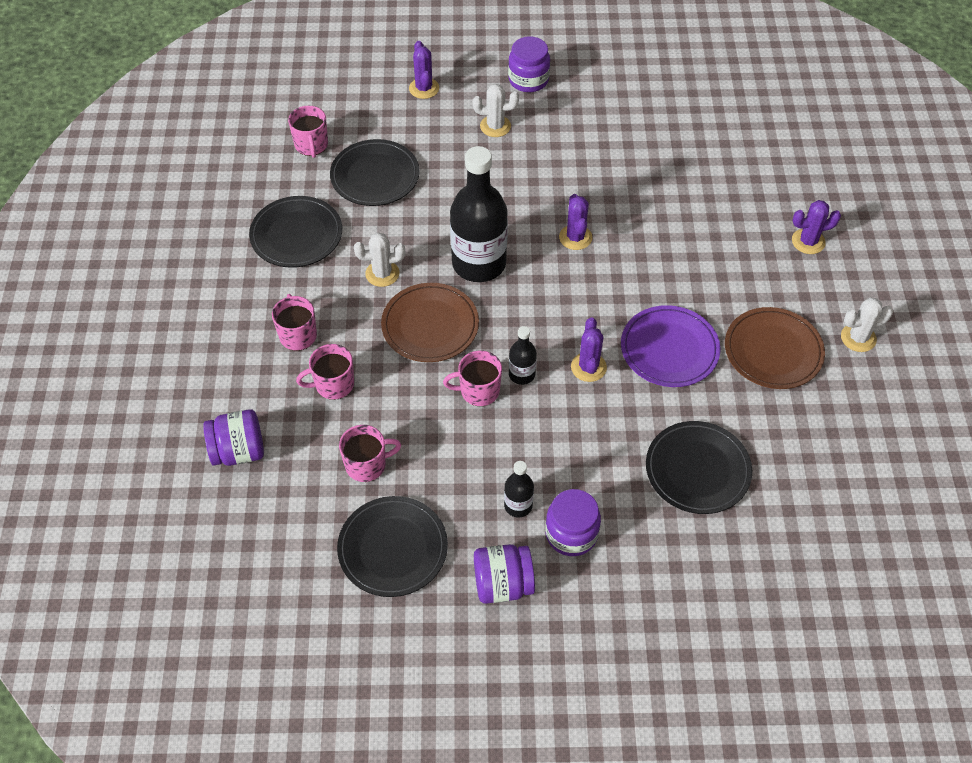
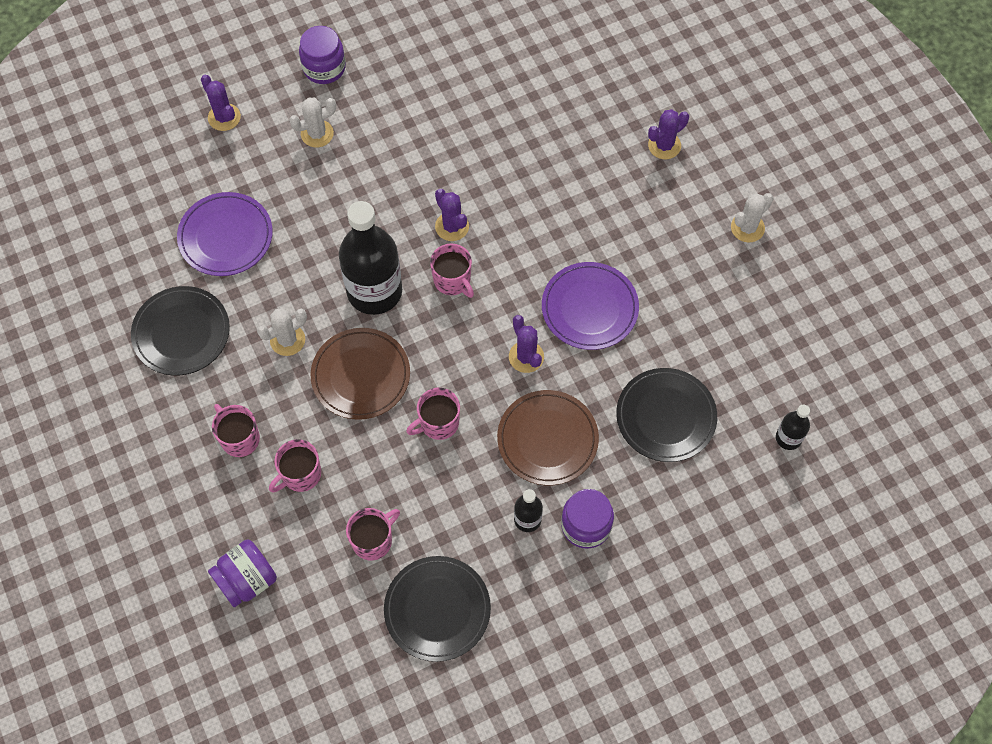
camera: 25 degrees left, 10 degrees up
(311, 145) = (143, 227): pink mug -> pink mug (452, 280)
(375, 176) = (226, 237): black plate -> purple plate
(503, 584) = (549, 599): purple jar -> none
(522, 374) = (469, 390): black bottle -> black bottle (788, 438)
(773, 351) = (680, 272): brown plate -> brown plate (547, 439)

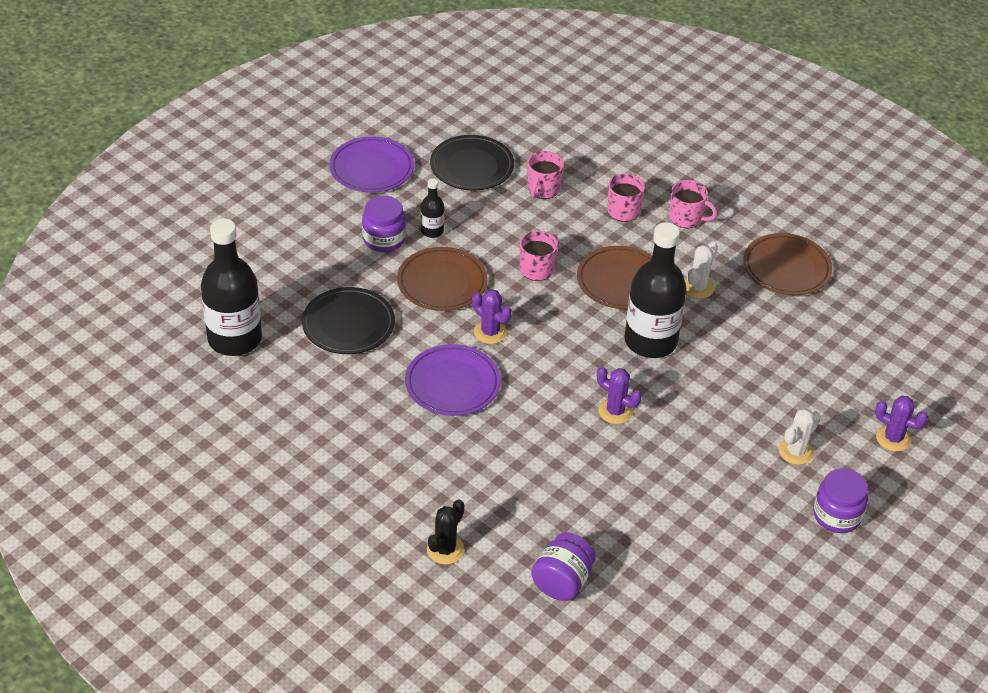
camera: 155 degrees right, 20 degrees down
(181, 333) = (786, 268): black plate -> brown plate
(226, 237) = (808, 343): purple plate -> purple plate (371, 168)
(247, 580) = (619, 147): purple jar -> purple jar (562, 581)
(452, 280) = (587, 369): pink mug -> none
(664, 145) = (445, 549): purple cactus -> black cactus
(747, 228) = (328, 496): white cactus -> none
(788, 438) = (235, 339): black bottle -> black bottle, size x2.18

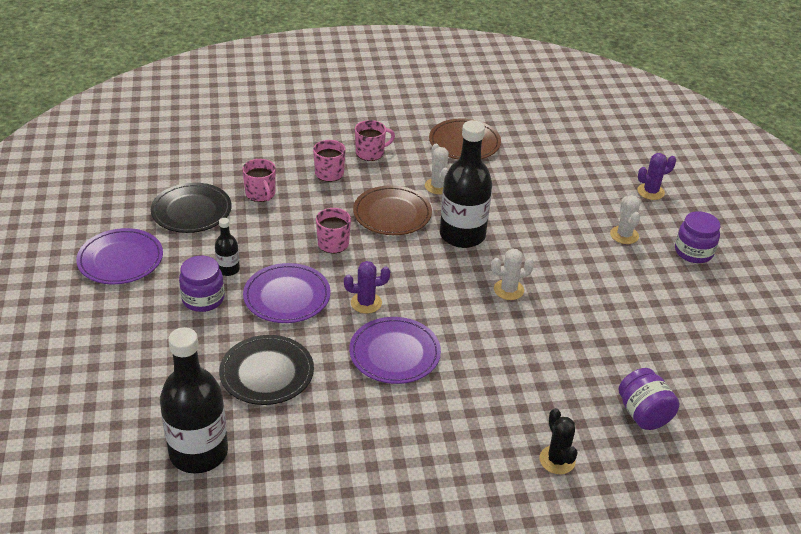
camera: 50 degrees left, 5 degrees down
(442, 283) = (287, 296): brown plate -> purple plate
(615, 411) = (508, 290): purple cactus -> white cactus

